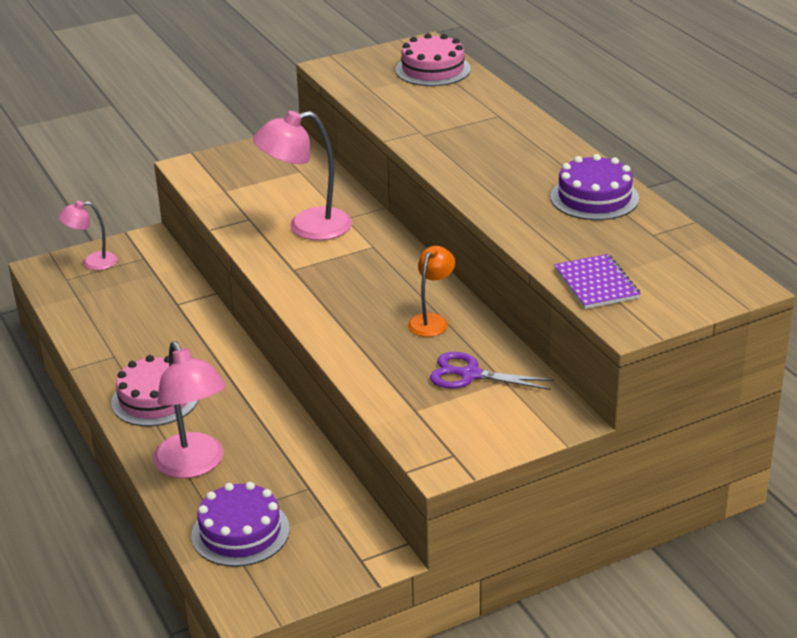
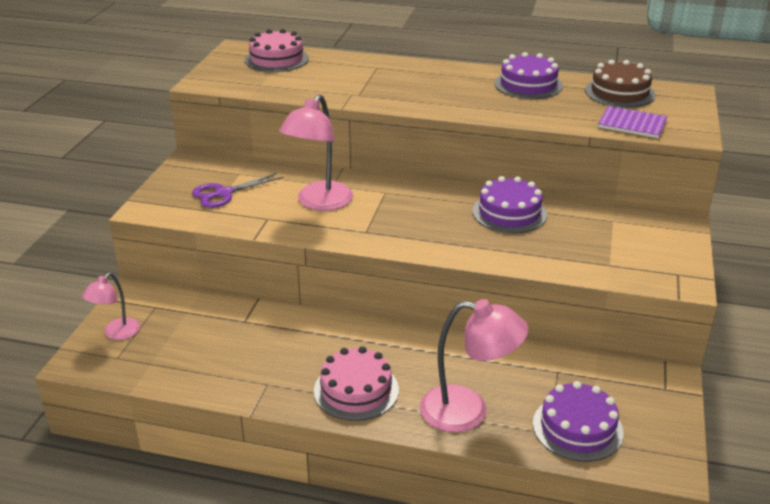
camera: 50 degrees left, 0 degrees up
(431, 321) = (509, 213): orange lamp -> purple cake
(470, 375) = (591, 228): purple scissors -> purple scissors (224, 193)
(665, 250) = (619, 92): none -> brown cake

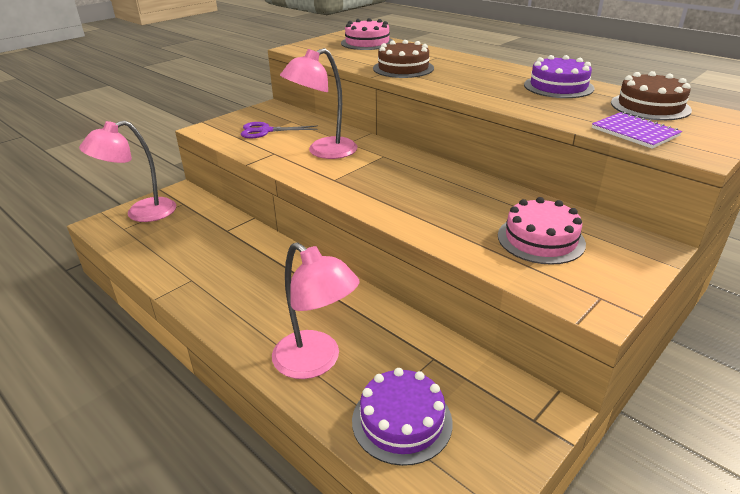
camera: 30 degrees right, 0 degrees up
(116, 333) = (141, 213): pink lamp -> pink lamp, size x1.71
(356, 390) = (247, 308): pink cake -> pink cake (540, 239)
(360, 90) = (403, 68): none -> brown cake
(509, 213) = (474, 196): purple cake -> none

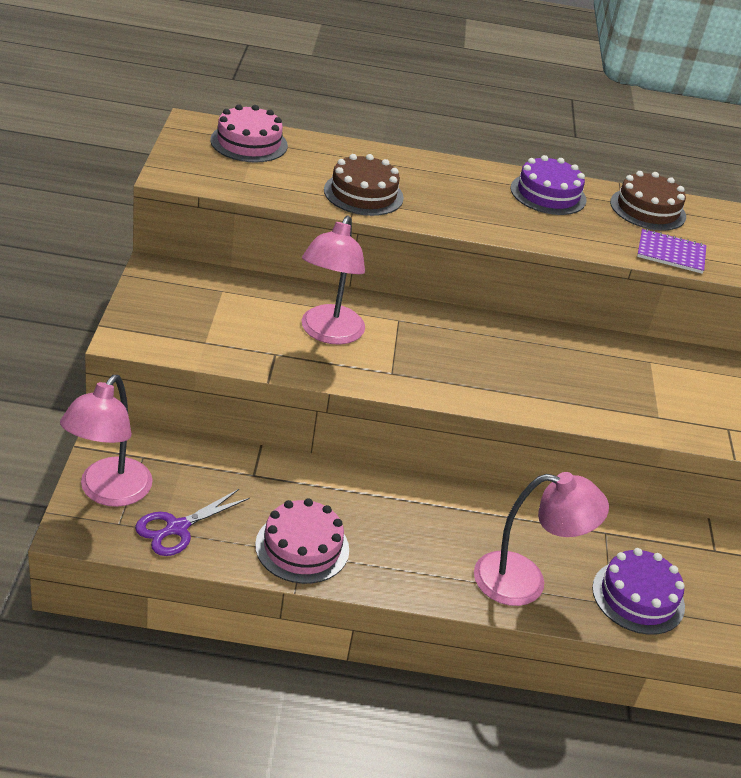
camera: 45 degrees left, 5 degrees up
(265, 131) = (213, 318): purple scissors -> purple scissors (177, 528)
(540, 239) = (640, 384): pink cake -> pink cake (302, 547)

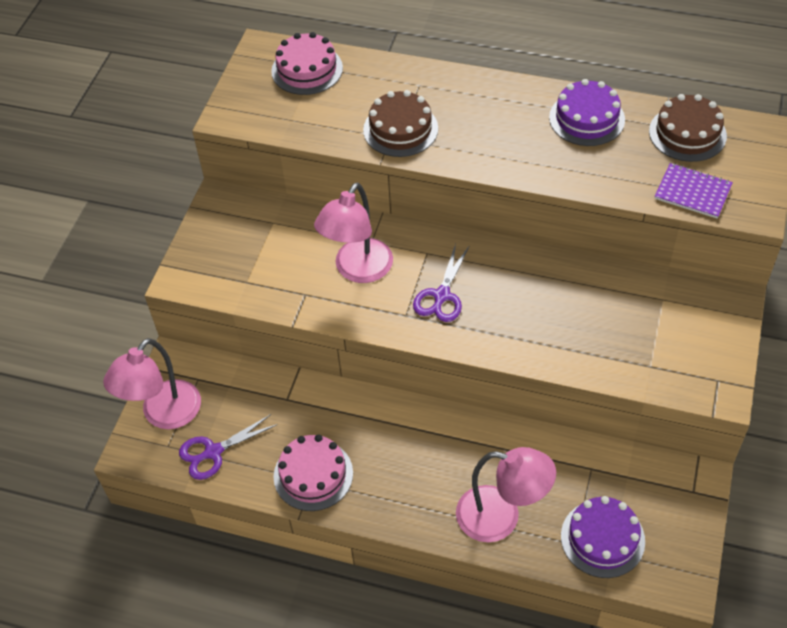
camera: 20 degrees right, 15 degrees up
(425, 356) = (441, 295): none -> purple scissors

